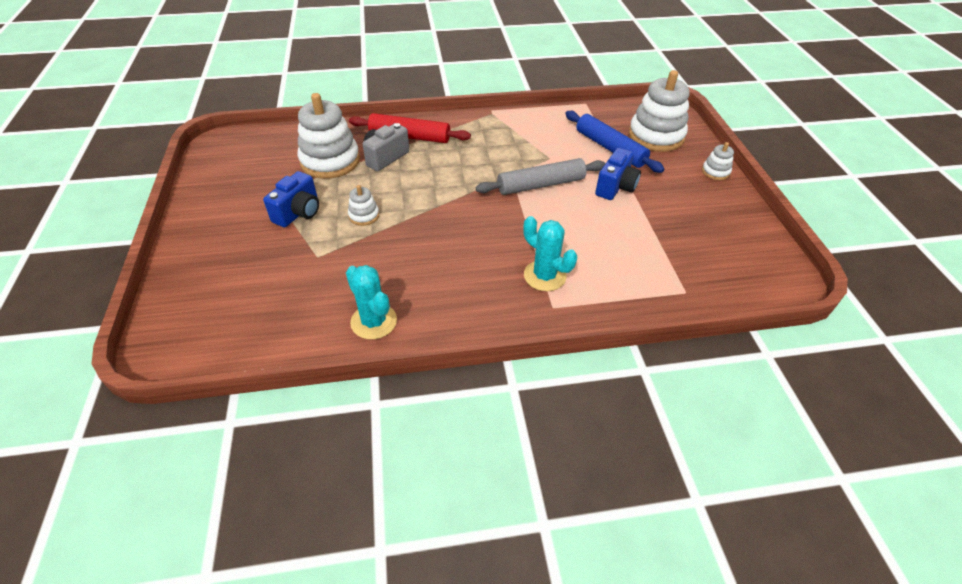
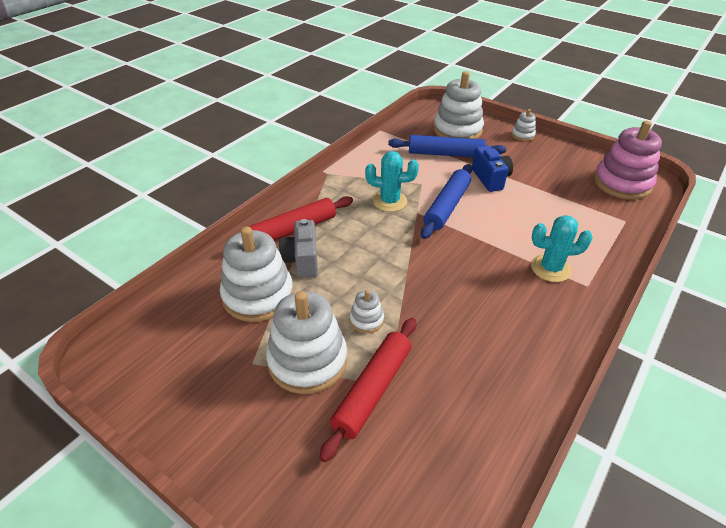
camera: 45 degrees left, 5 degrees down
(299, 213) = (307, 361): blue camera -> white stacking toy
(305, 253) = (372, 390): none -> red rolling pin
(374, 321) = (513, 395): turquoise cactus -> turquoise cactus (389, 201)
(540, 185) = (447, 207): grey rolling pin -> blue rolling pin
(746, 265) = (622, 183): none -> pink stacking toy

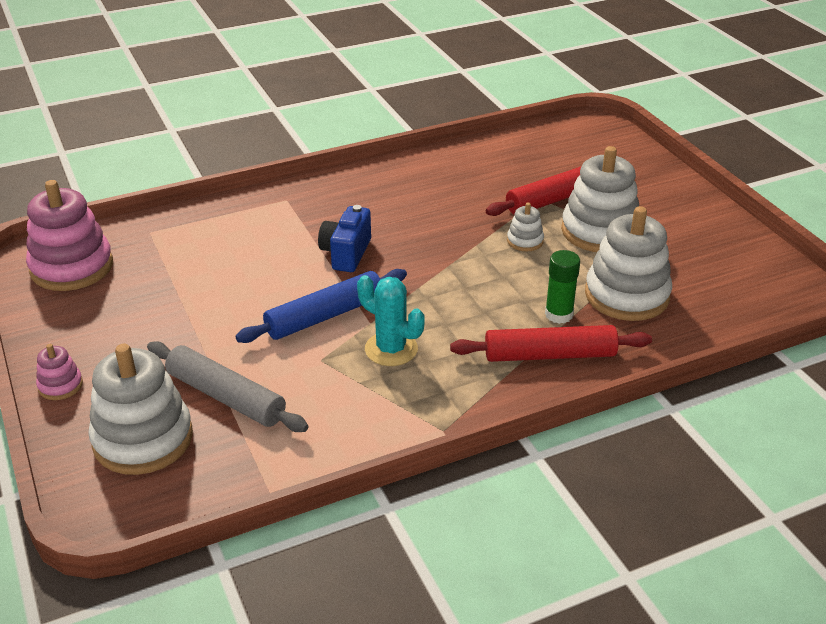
camera: 150 degrees left, 5 degrees down
(302, 260) = (559, 314): grey camera -> green glue stick
(445, 154) = (226, 397): blue rolling pin -> grey rolling pin
(490, 179) = (219, 332): blue camera -> blue camera (346, 253)
(522, 135) = (60, 385): white stacking toy -> pink stacking toy
(550, 268) = (299, 221): turquoise cactus -> none

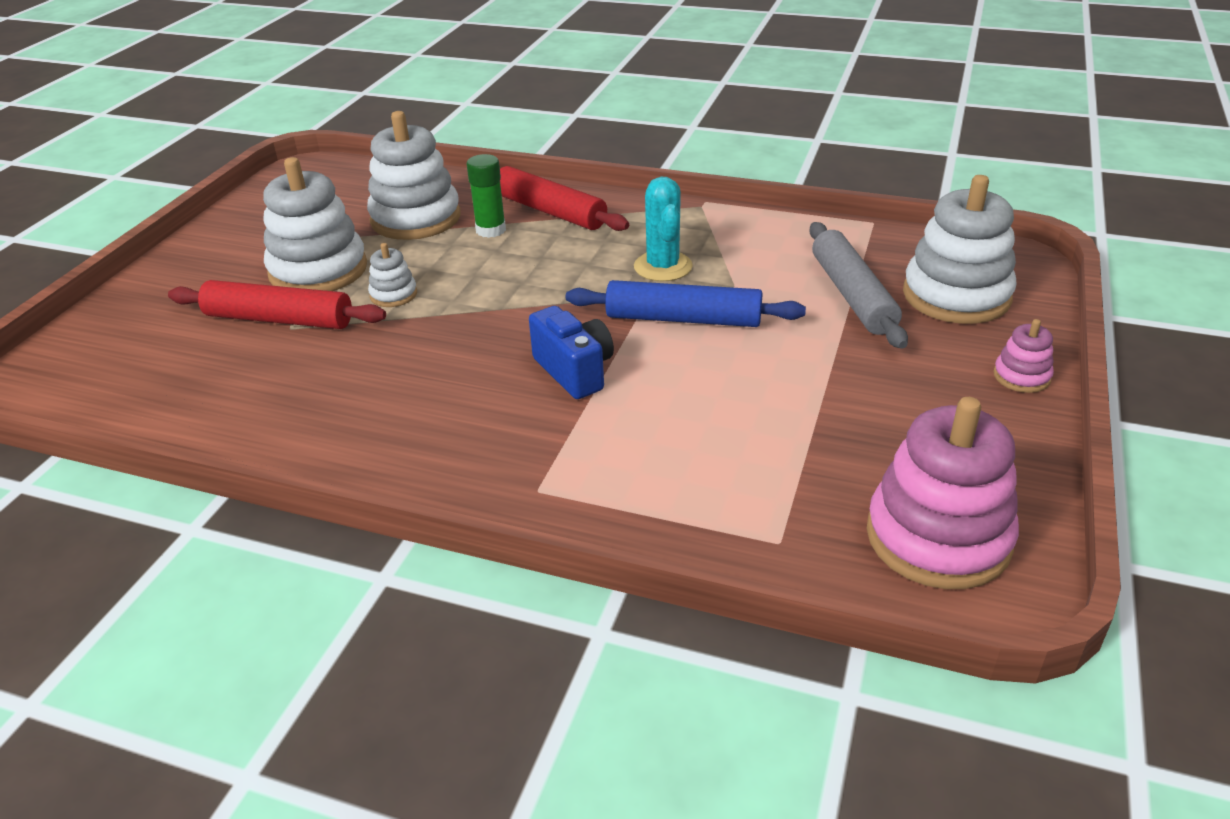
camera: 135 degrees left, 0 degrees up
(346, 253) = (575, 371): blue camera -> blue camera turned 90 degrees counterclockwise

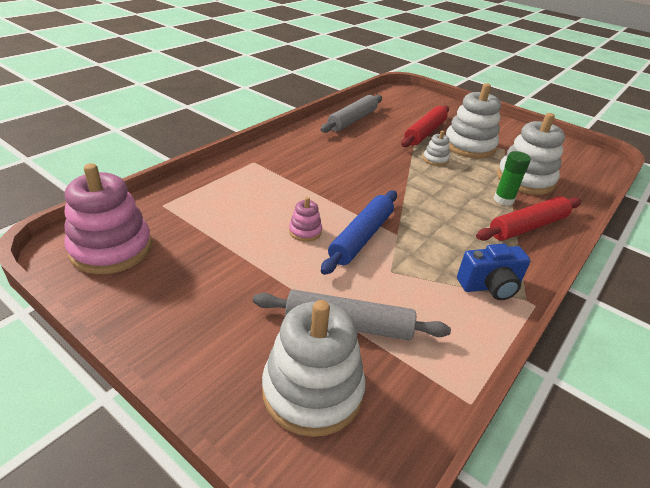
camera: 105 degrees right, 0 degrees up
(253, 415) = (352, 120): none -> grey rolling pin
(575, 371) = (332, 190): blue camera -> blue camera (490, 286)
(663, 267) = (430, 249): turquoise cactus -> none
(1021, 376) = (186, 364): pink stacking toy -> pink stacking toy (305, 231)

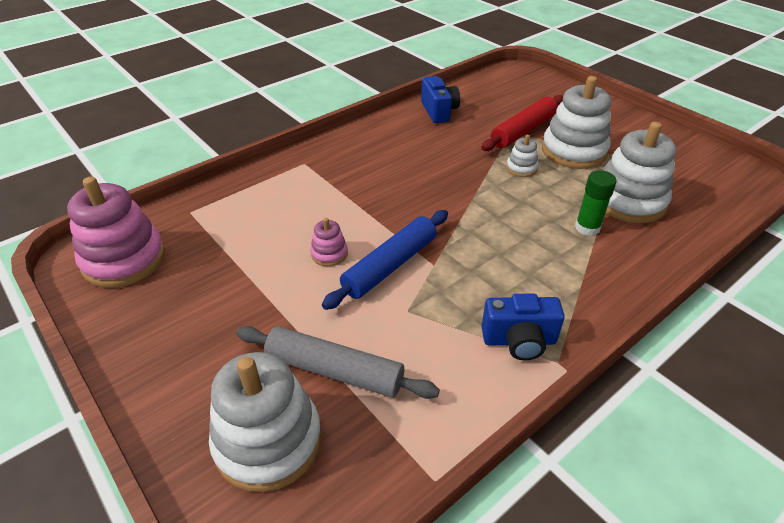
camera: 15 degrees right, 5 degrees up
(352, 120) = (439, 111): grey rolling pin -> blue camera
(527, 227) = (603, 266): red rolling pin -> none

